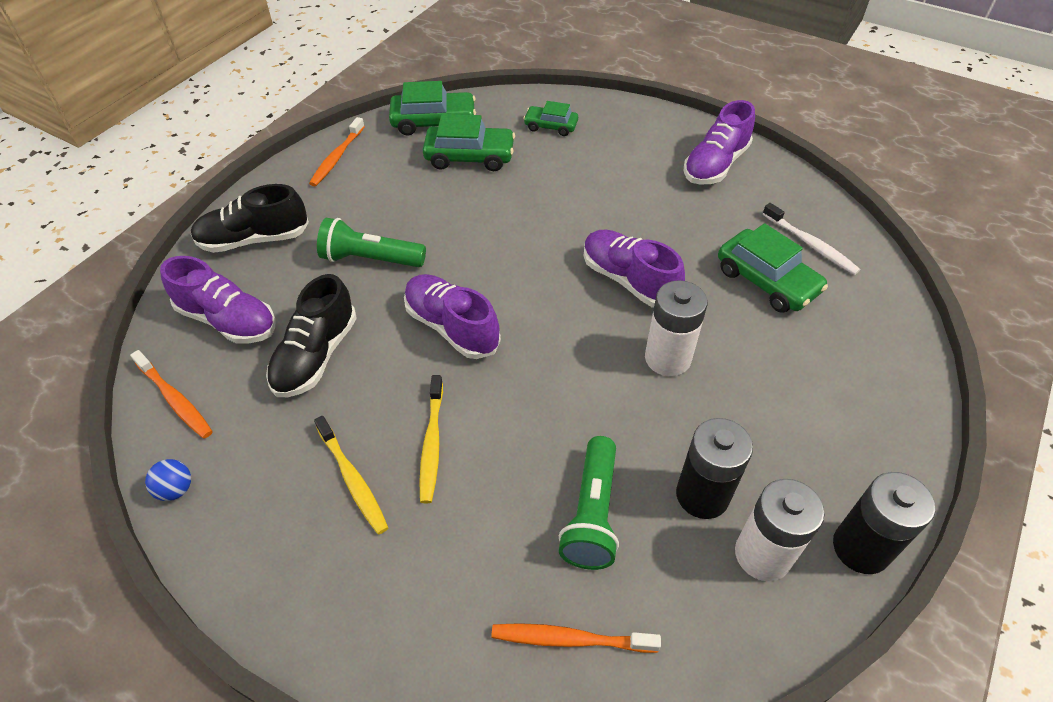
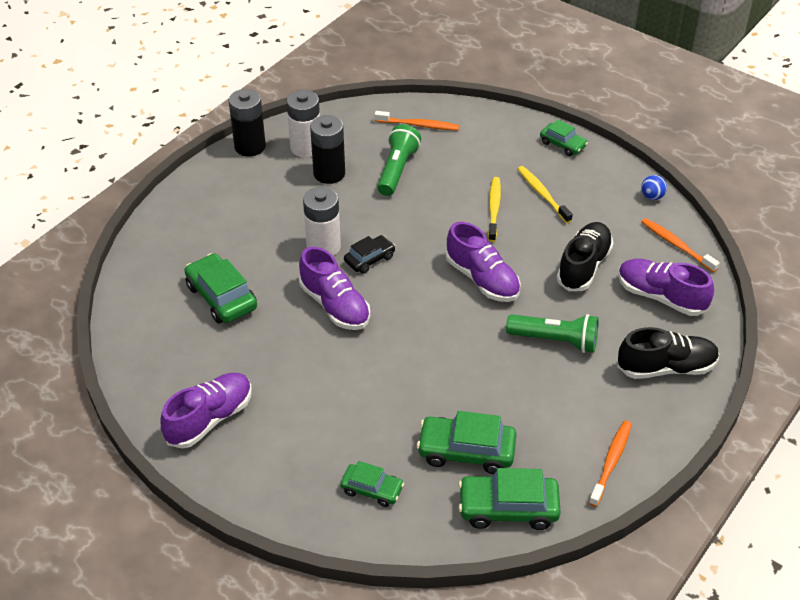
camera: 175 degrees left, 5 degrees down
(296, 607) = (562, 144): none -> green car
(601, 344) = (369, 259): none -> black car
(810, 244) = (166, 326): white toothbrush -> none

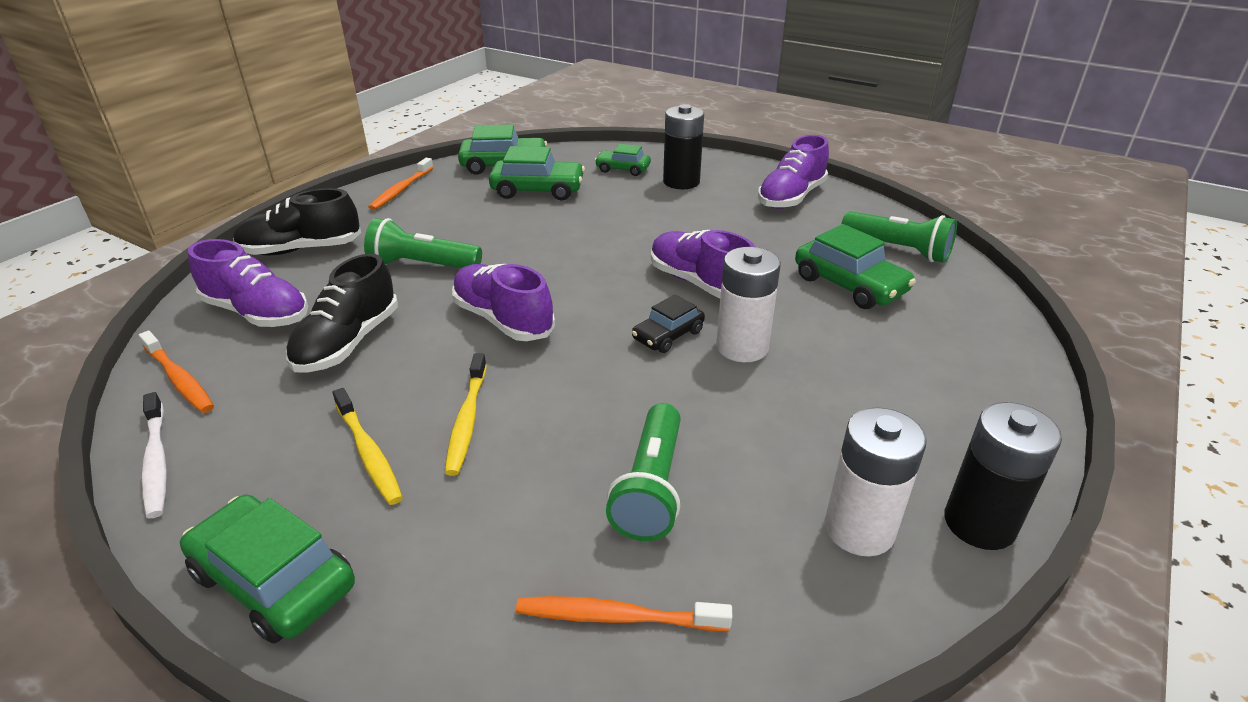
camera: 175 degrees right, 10 degrees down
(157, 334) = (898, 249): none -> green flashlight
(329, 173) = (783, 470): black battery -> black battery (681, 182)
(562, 144) = (274, 580): green car -> green car, size x1.63
(652, 197) = (156, 461): blue ball -> white toothbrush

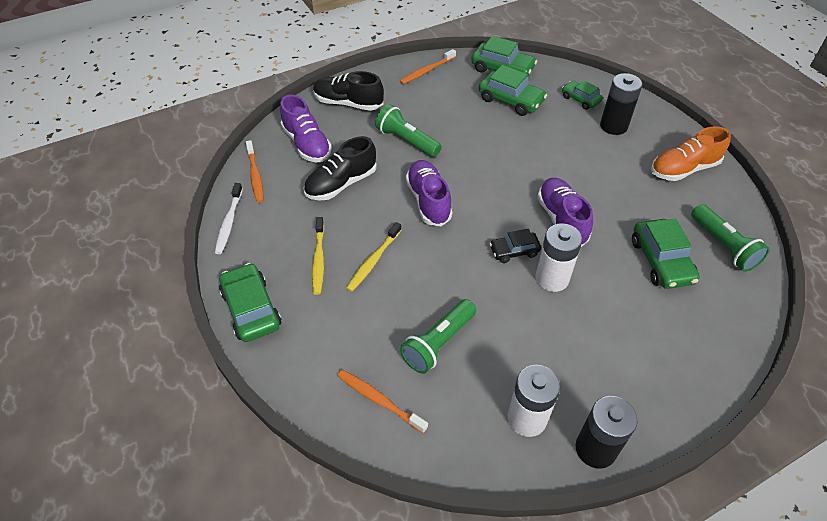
camera: 30 degrees right, 15 degrees up
(791, 197) = (683, 169): purple shoe -> orange shoe

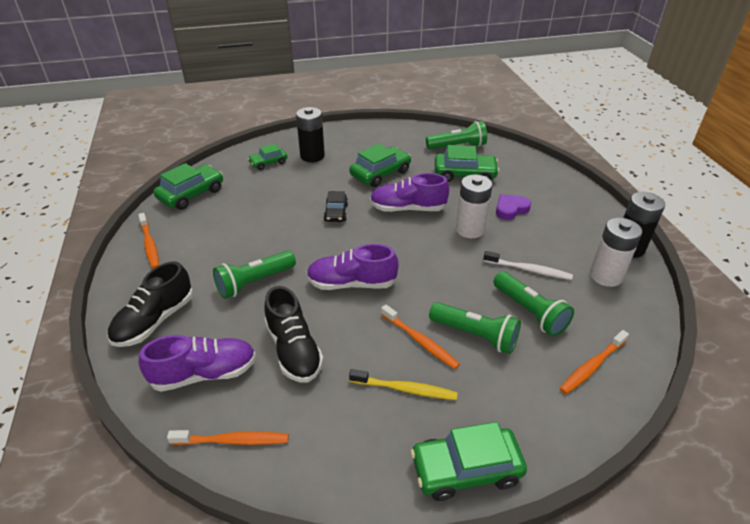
camera: 75 degrees left, 10 degrees down
(229, 222) = (309, 483): white toothbrush -> white toothbrush (528, 270)
(373, 261) = (420, 341): yellow toothbrush -> orange toothbrush
(392, 300) = (475, 335): none -> green flashlight
(510, 100) = (241, 200): green car -> green car (380, 173)
(514, 251) = (434, 243): black car -> black car (336, 213)
(612, 314) = (510, 209): none -> purple heart
(683, 169) = (377, 140): orange shoe -> none

